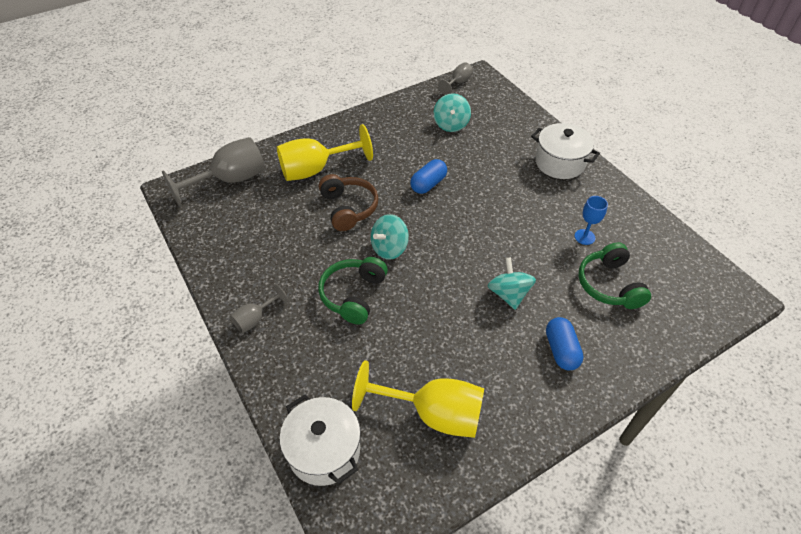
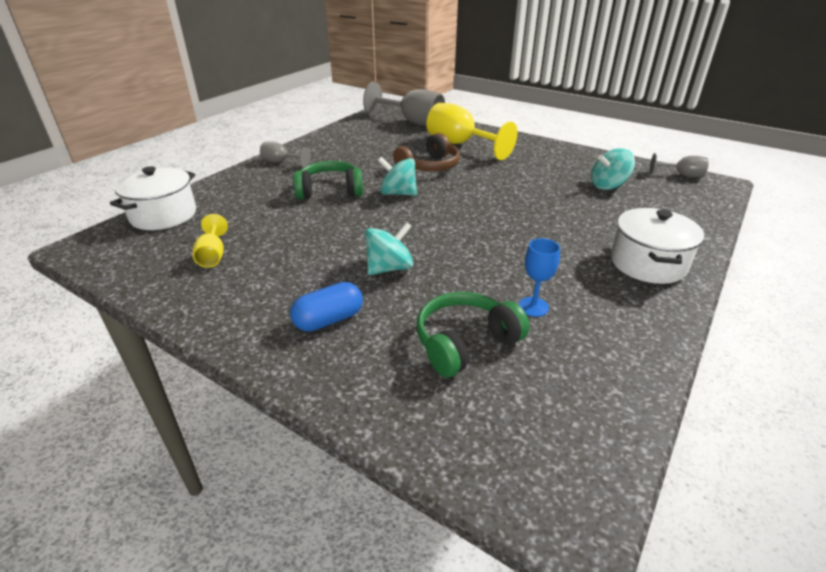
camera: 65 degrees right, 15 degrees down
(428, 184) = (503, 193): blue capsule -> none
(433, 413) = (212, 255): yellow goblet -> yellow goblet, size x0.51

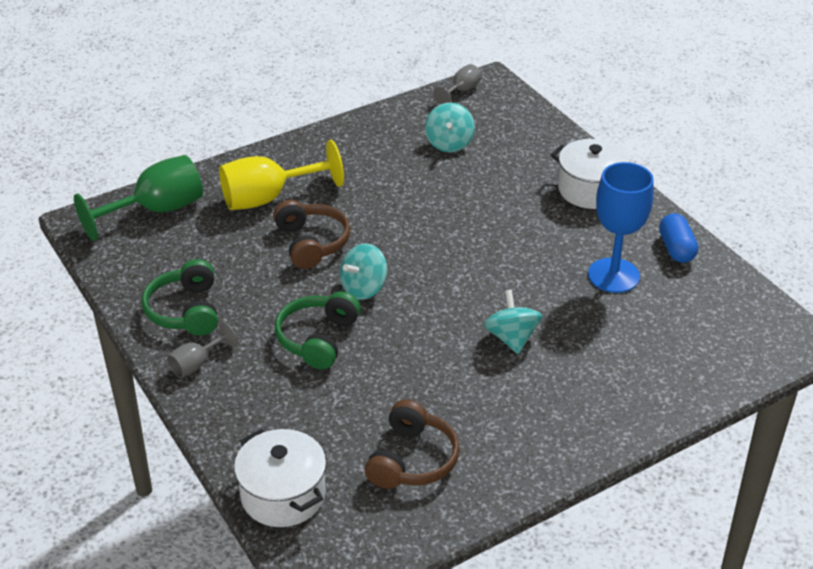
camera: 65 degrees left, 5 degrees up
(212, 255) = (412, 460): yellow goblet -> brown headphones
(329, 320) = (571, 396): blue capsule -> blue capsule (676, 249)
(412, 122) = (157, 211): grey goblet -> green goblet
(465, 343) = (638, 328): green headphones -> green headphones (185, 311)
(533, 307) = (613, 275): blue goblet -> blue goblet, size x1.97

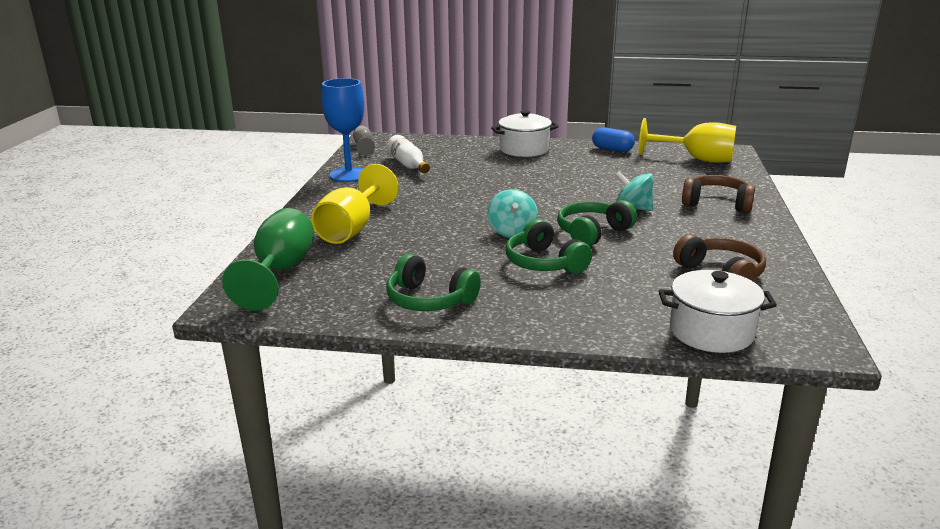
camera: 50 degrees left, 15 degrees down
(196, 364) = (504, 317): grey goblet -> none
(312, 243) = (432, 232): brown headphones -> brown headphones (717, 203)
(417, 338) = (592, 233): none -> green headphones
(449, 143) = (408, 165): turquoise spinning top -> white bottle
(613, 275) = (612, 168): blue goblet -> blue goblet (349, 175)
(730, 325) = (697, 159): none -> yellow goblet

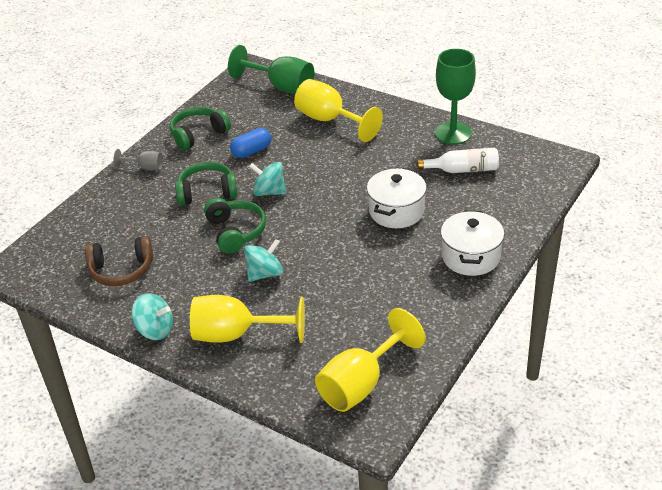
camera: 115 degrees right, 15 degrees up
(349, 175) = (453, 133): blue goblet -> green goblet
(363, 146) = (535, 152): grey goblet -> grey goblet (146, 167)
(612, 149) = (434, 326): blue capsule -> blue capsule (251, 151)
(711, 332) = (66, 231): white pot -> white pot (396, 211)
(717, 203) = (236, 335): brown headphones -> yellow goblet
(764, 235) = (155, 330): none -> turquoise spinning top

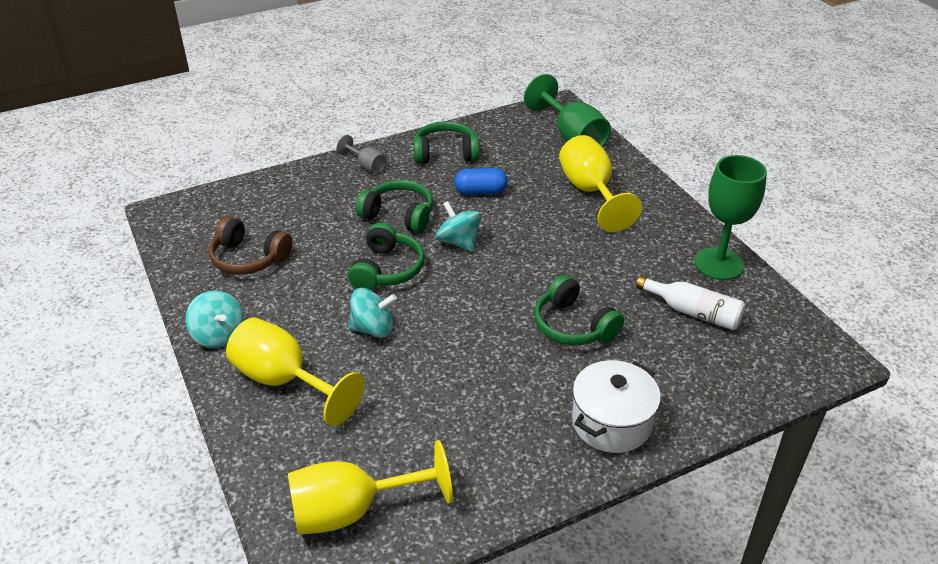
camera: 30 degrees right, 0 degrees up
(396, 211) = (573, 326): white pot -> green headphones

